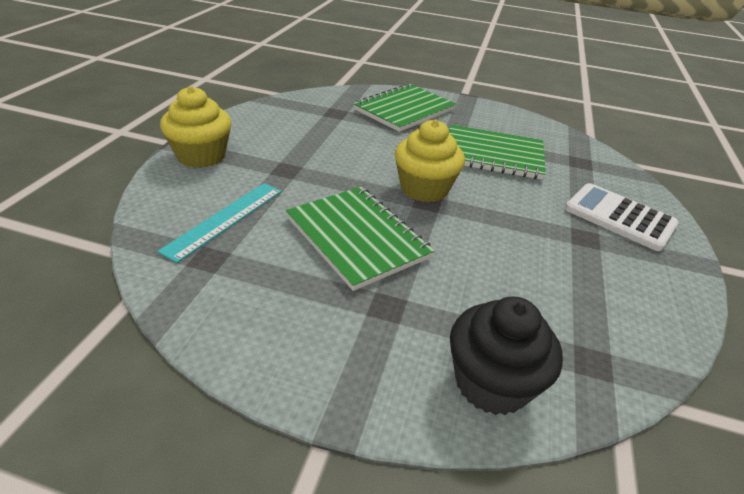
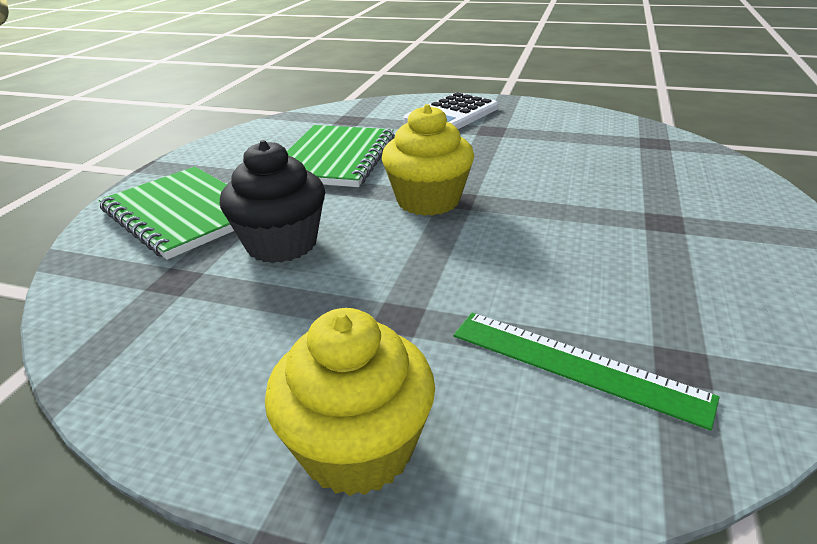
camera: 85 degrees left, 5 degrees down
(225, 219) = (576, 365): turquoise ruler -> green ruler
(357, 237) = (557, 242): green notebook -> none
(491, 383) = (715, 177): black cupcake -> black cupcake (282, 244)

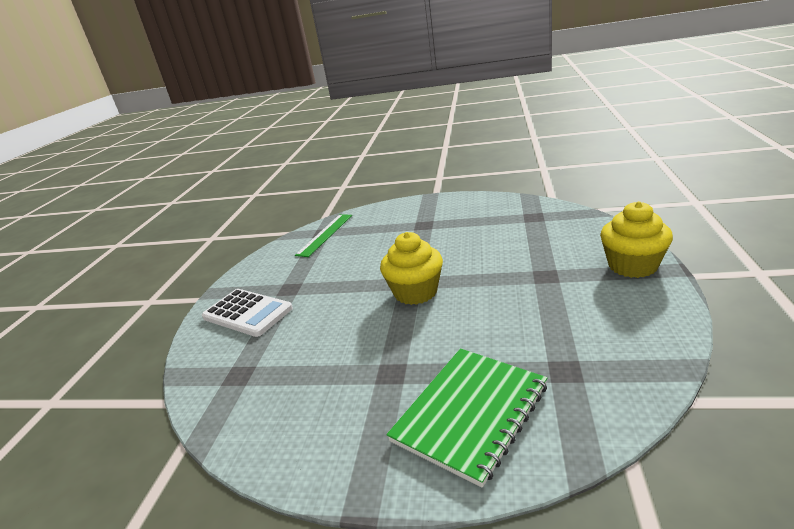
camera: 95 degrees left, 5 degrees down
(282, 244) = (495, 336): black cupcake -> none
(335, 159) = (343, 354): green notebook -> none
(576, 365) = (549, 233): green ruler -> green ruler (325, 234)

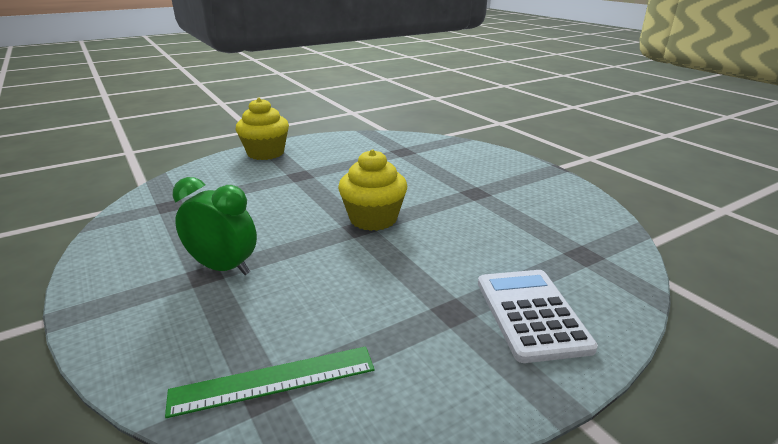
camera: 135 degrees left, 0 degrees up
(422, 230) = (223, 268): none -> green clock
(470, 413) = (467, 163): green notebook -> none

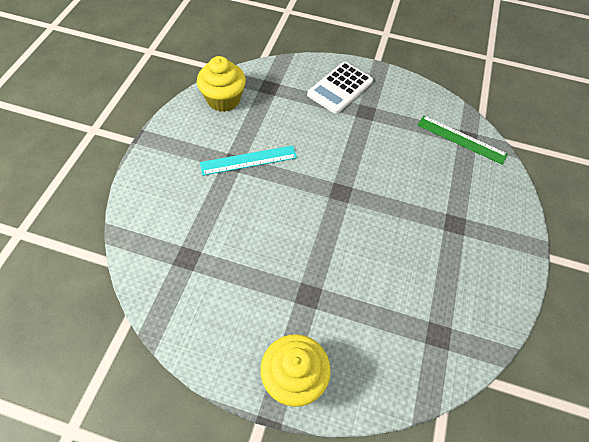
camera: 135 degrees left, 30 degrees up
(223, 268) = (442, 220): green clock -> none
(373, 219) = (323, 192): yellow cupcake -> yellow cupcake (223, 100)
(468, 200) = (248, 160): none -> turquoise ruler

